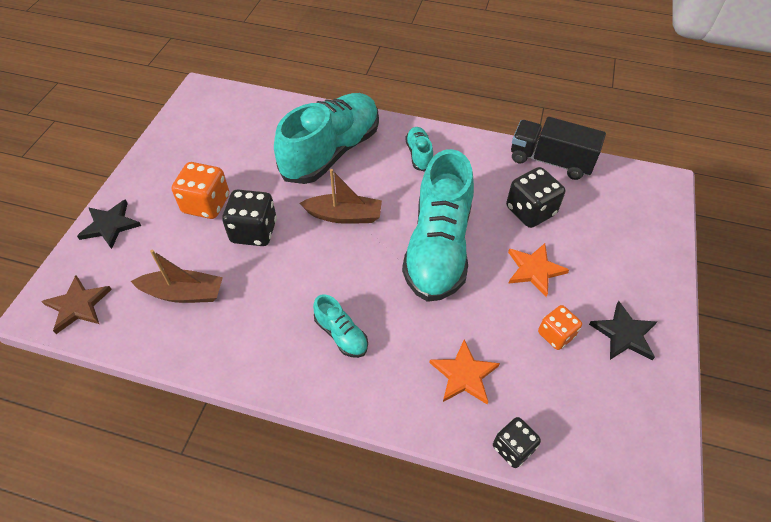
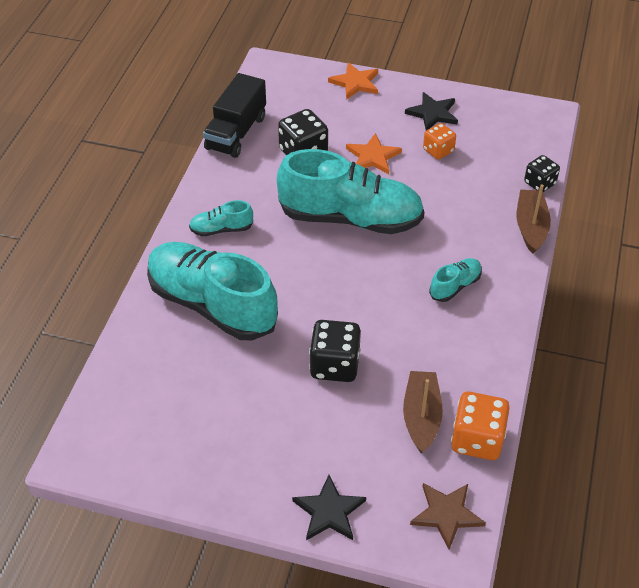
camera: 90 degrees left, 5 degrees down
(206, 204) = (294, 416): orange dice -> orange dice (477, 440)
(344, 215) = (310, 289): brown boat -> brown boat (530, 227)
(464, 375) = (483, 207): orange star -> orange star (355, 83)

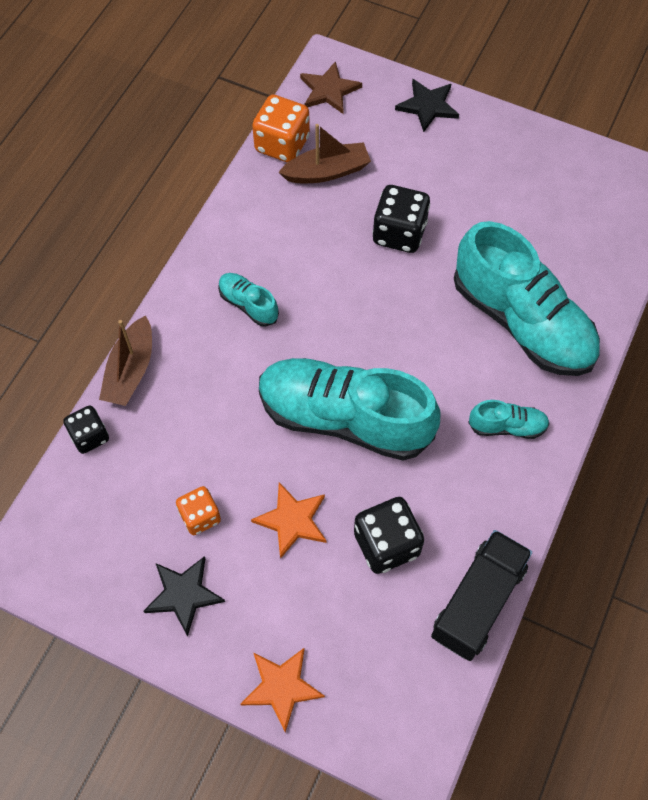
camera: 170 degrees left, 15 degrees up
(421, 417) = (327, 171): brown boat -> brown boat turned 120 degrees counterclockwise
(455, 286) = (248, 304): turquoise shoe -> turquoise shoe turned 75 degrees clockwise

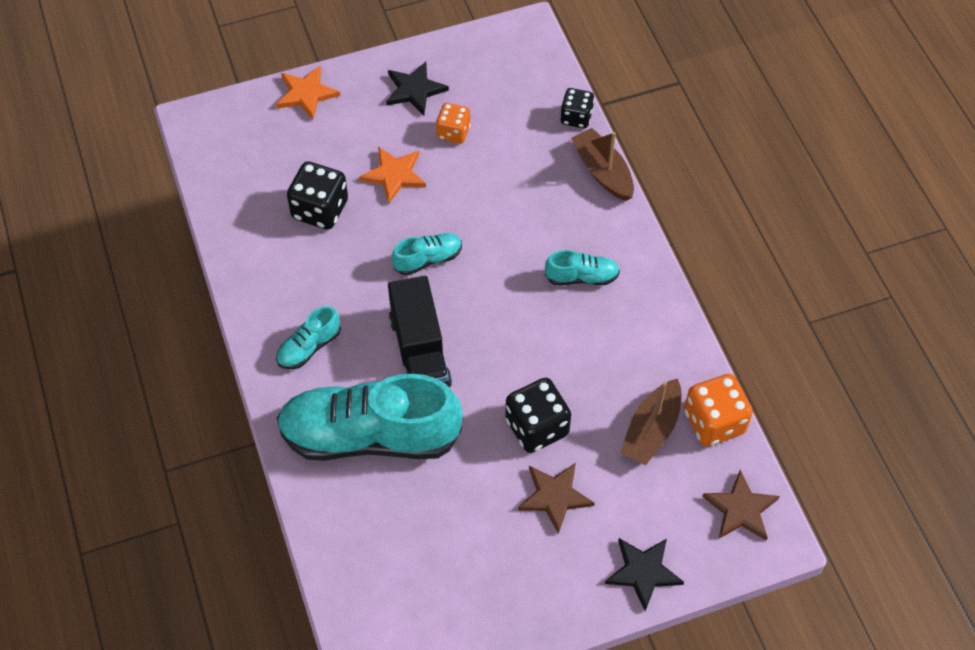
camera: 135 degrees right, 5 degrees down
(344, 418) = (428, 259): turquoise shoe -> turquoise shoe, size x0.43
(435, 185) = (554, 496): none -> brown star
(478, 602) = (229, 224): black truck -> black truck (419, 351)

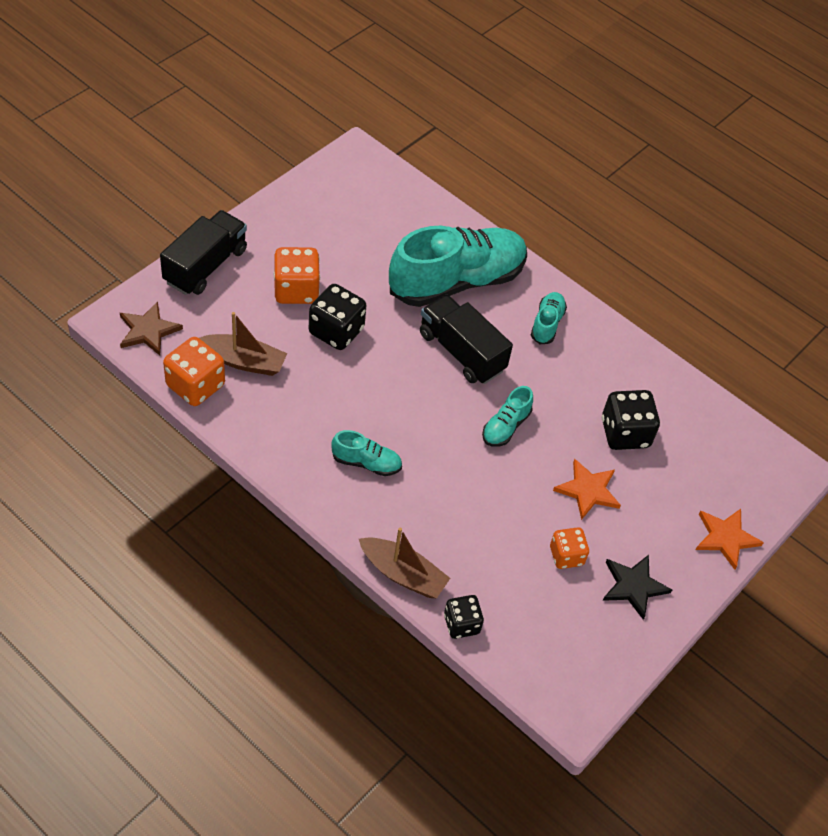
camera: 145 degrees right, 5 degrees down
(554, 496) = (296, 290): brown star -> orange dice
(582, 277) = (366, 463): turquoise shoe -> turquoise shoe turned 135 degrees counterclockwise
(643, 572) = (205, 266): black star -> black truck
(651, 430) = (244, 361): brown boat -> brown boat turned 105 degrees clockwise

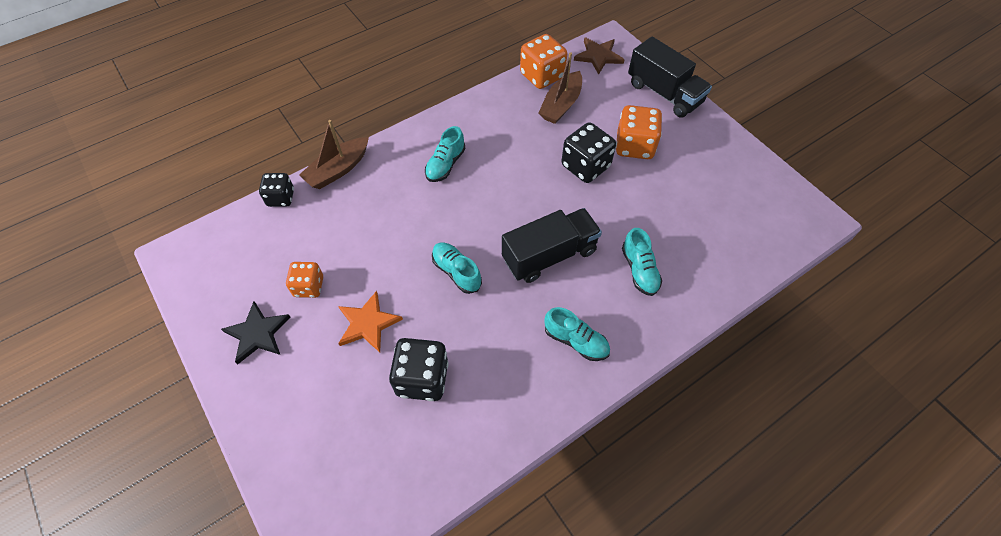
camera: 110 degrees right, 5 degrees up
(456, 281) = (639, 270): turquoise shoe -> turquoise shoe, size x0.43
(725, 538) = (270, 440): orange star -> none

